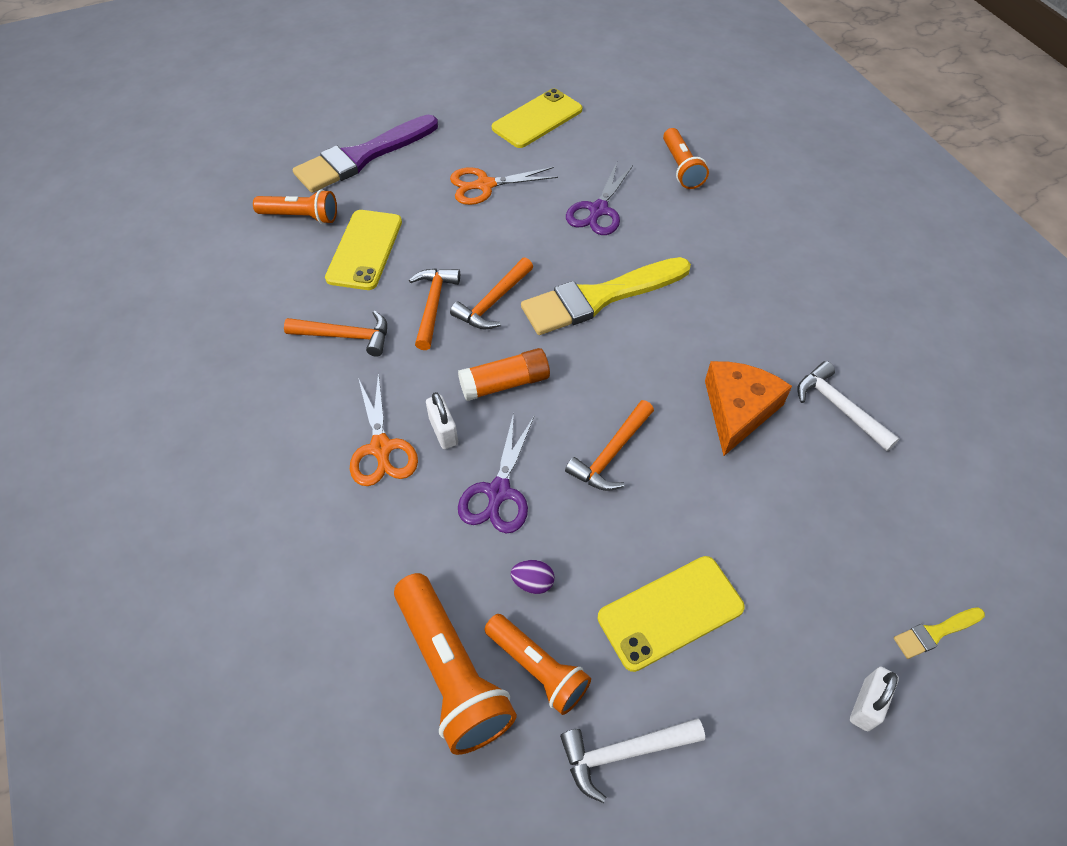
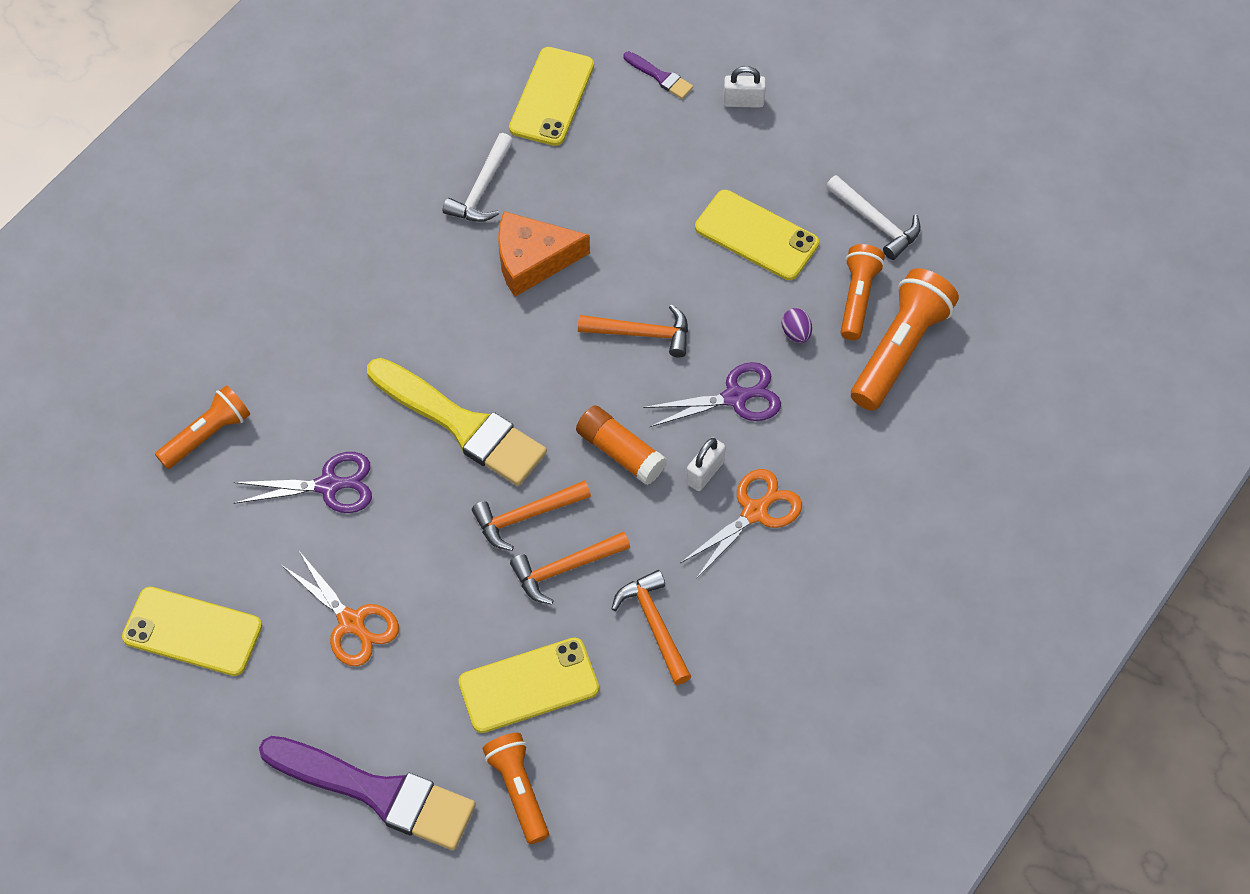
camera: 120 degrees left, 5 degrees up
(493, 302) = (526, 516): orange hammer -> orange hammer turned 150 degrees clockwise
(935, 633) = (660, 77): yellow brush -> purple brush
(939, 514) = (551, 97): none -> yellow phone

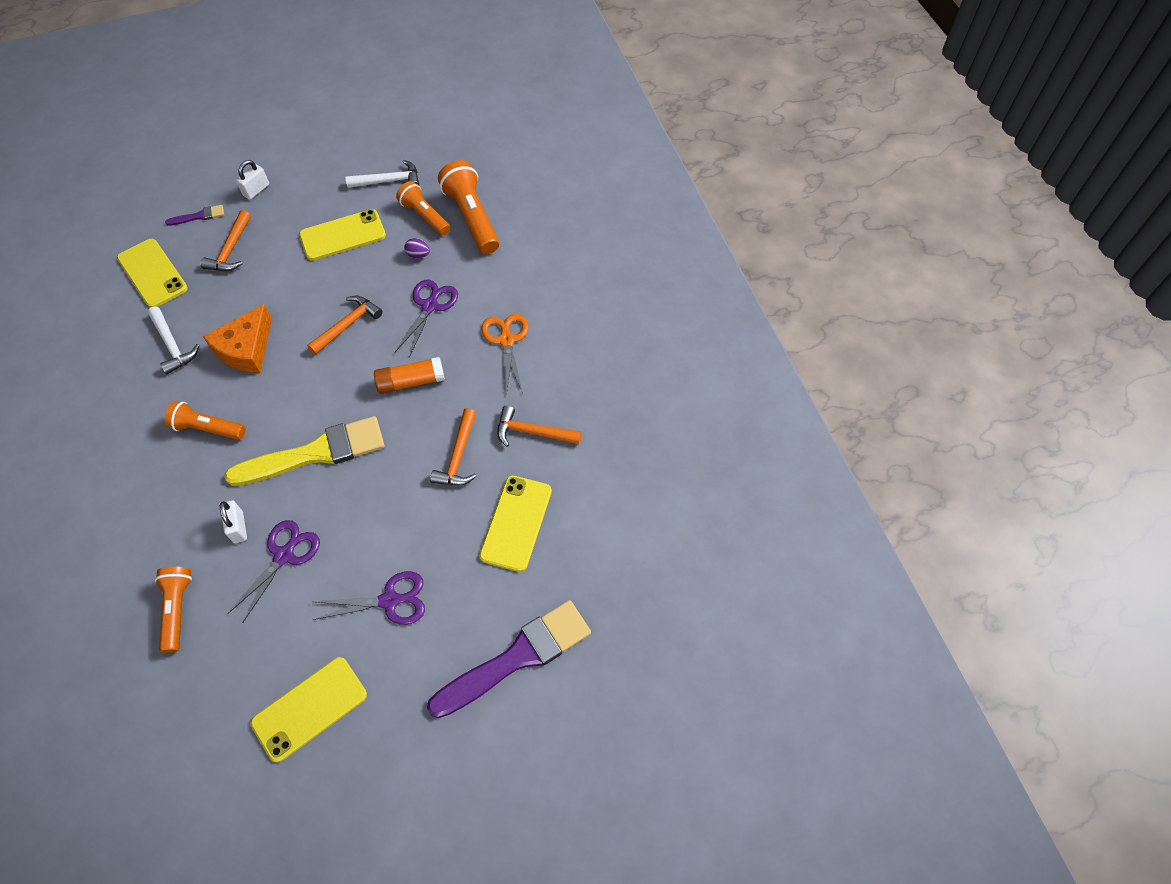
camera: 55 degrees left, 0 degrees up
(351, 623) = (390, 600): orange scissors -> purple scissors
(518, 790) = (579, 571): orange flashlight -> orange flashlight (208, 428)
(526, 516) = (407, 456): orange hammer -> orange hammer (231, 249)
(705, 473) = (461, 349): white padlock -> white padlock (238, 527)

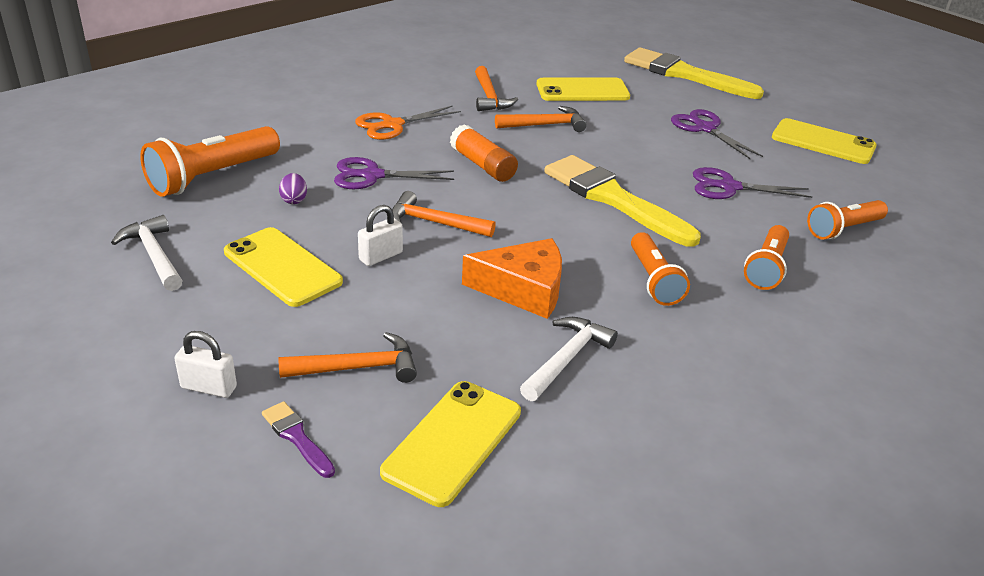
camera: 115 degrees left, 25 degrees down
(238, 527) = (734, 221): white padlock -> white padlock (380, 256)
(425, 216) = (220, 210): orange flashlight -> orange flashlight (766, 268)
(517, 657) = (684, 74): purple brush -> yellow brush

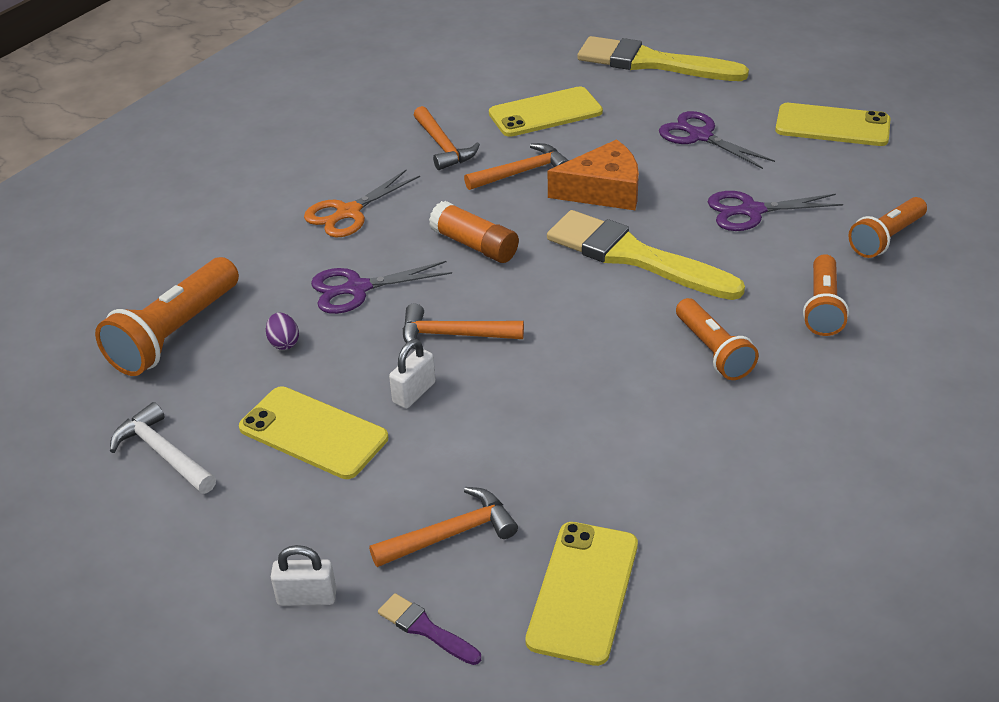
camera: 10 degrees left, 5 degrees up
(523, 289) = (583, 396): orange cheese -> orange cheese (603, 190)
(566, 359) = (659, 469): white hammer -> none

